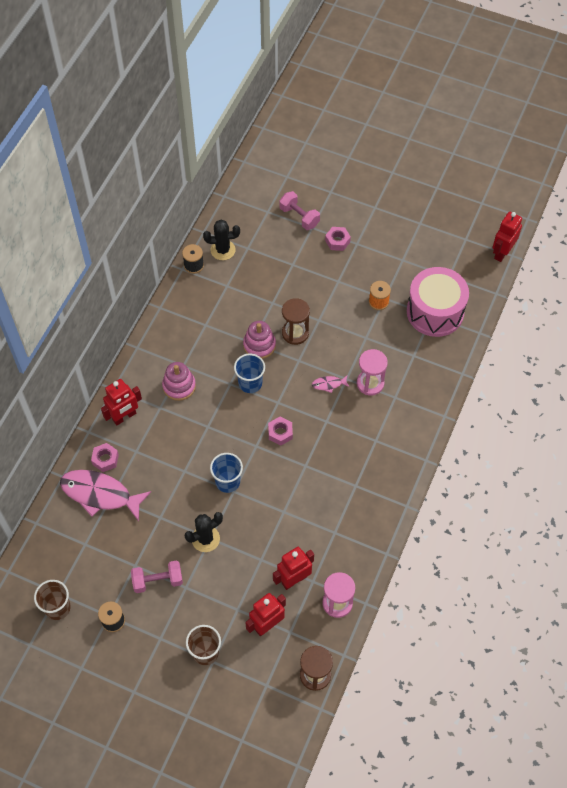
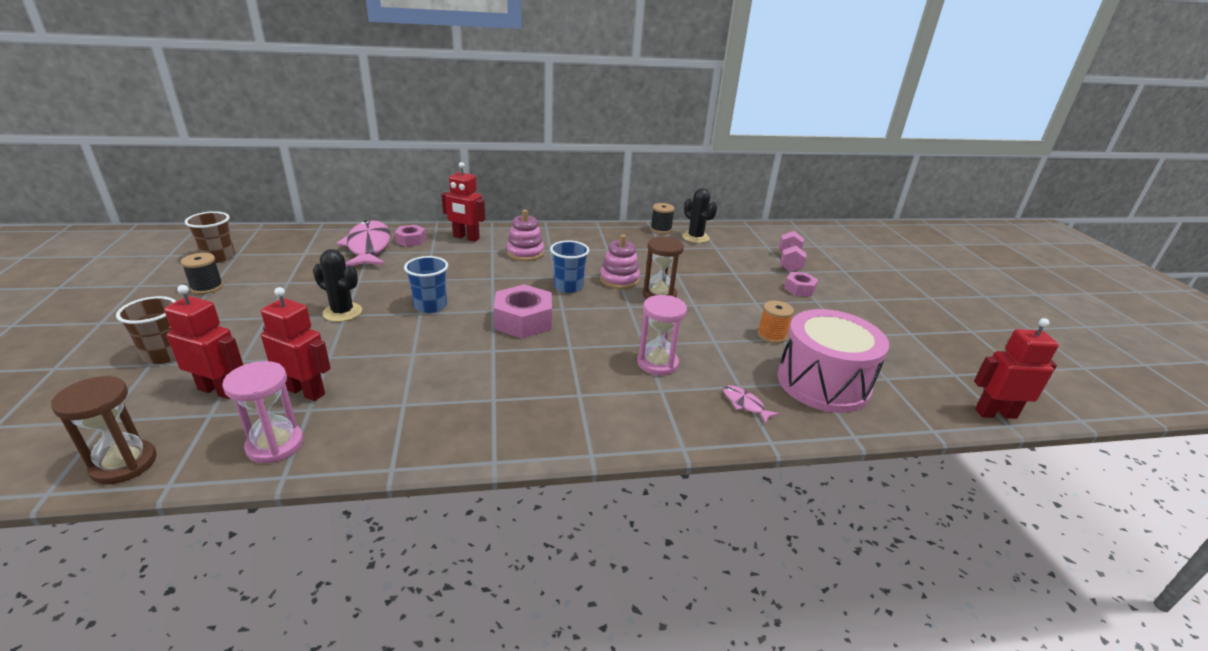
camera: 55 degrees right, 30 degrees down
(158, 581) = (270, 299): pink dumbbell -> none
(280, 433) = (523, 320): pink nut -> pink nut, size x1.74
(328, 384) = (621, 334): pink fish -> pink fish (745, 404)

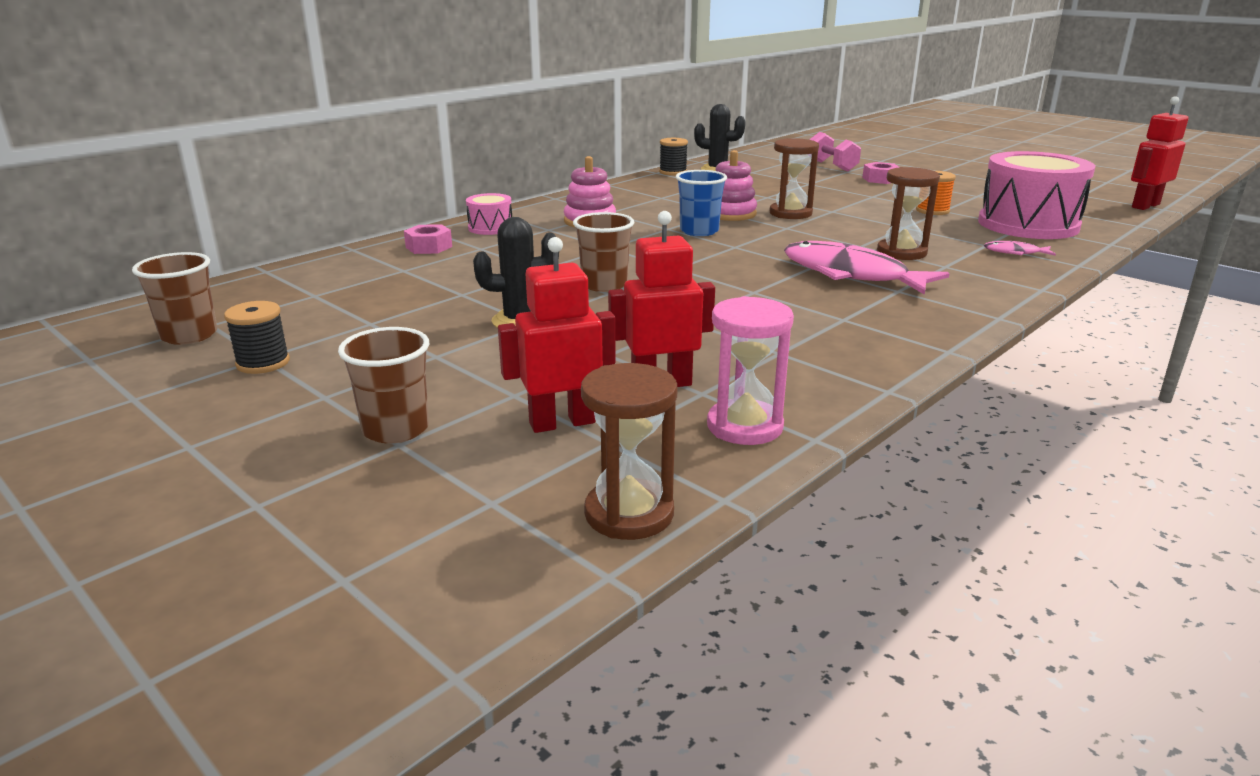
camera: 35 degrees left, 5 degrees down
(368, 247) = (389, 266): pink fish -> pink fish (851, 274)
(430, 306) = (604, 285): blue cup -> brown cup
(466, 238) = (490, 228): red robot -> pink drum
(523, 320) = (724, 264): pink nut -> none
(657, 363) = (901, 252): pink hourglass -> brown hourglass

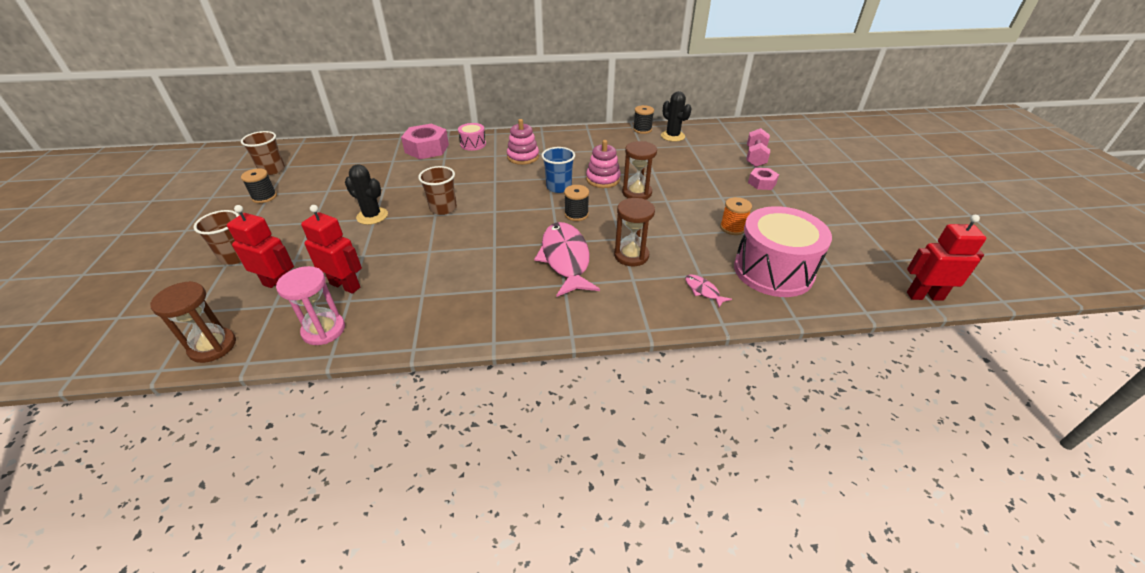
camera: 40 degrees right, 15 degrees up
(429, 247) = (427, 148): pink nut -> pink nut, size x1.74
(773, 243) = (576, 214): none -> black spool

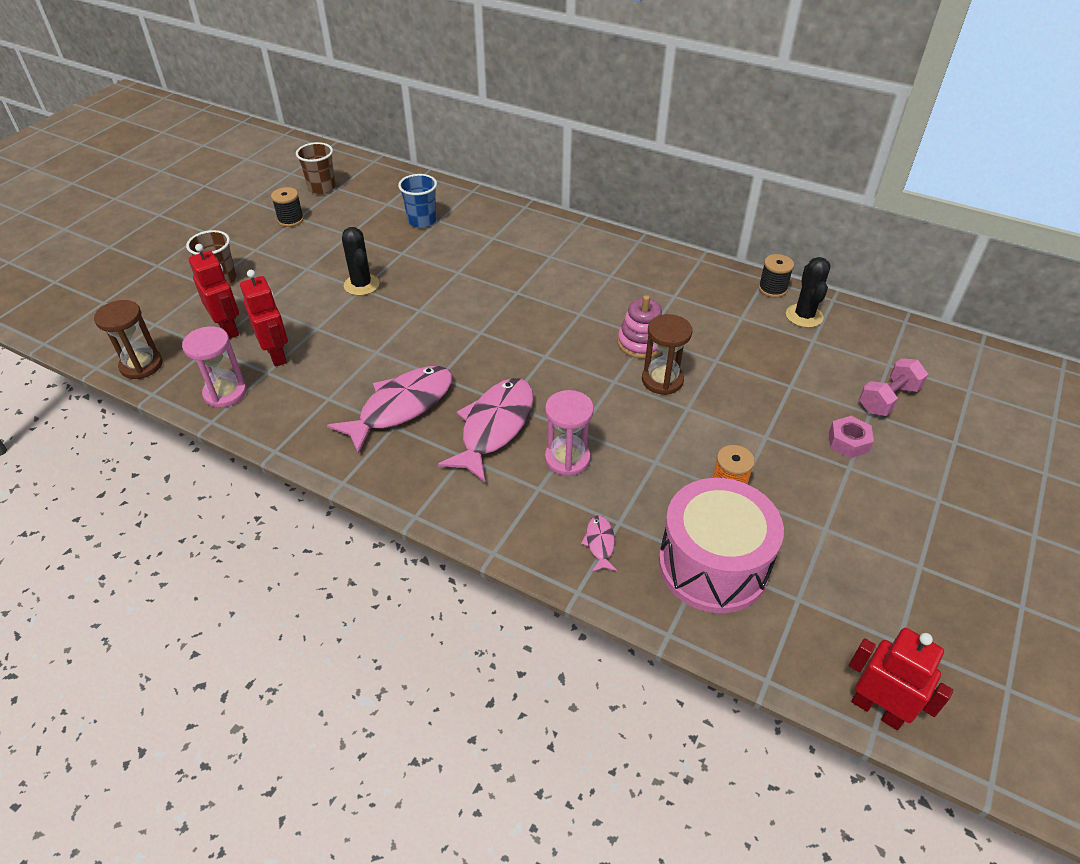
camera: 35 degrees right, 5 degrees up
(427, 148) = (486, 217): pink nut -> none
(443, 208) = (433, 305): brown cup -> none
(473, 144) = (540, 230): pink drum -> none
(486, 276) = (401, 407): none -> pink fish
(523, 157) = (579, 271): pink stacking toy -> none
(559, 187) = (578, 331): blue cup -> blue cup (422, 220)
(576, 214) = (561, 377): black spool -> none
(631, 255) = (567, 459): brown hourglass -> pink hourglass

